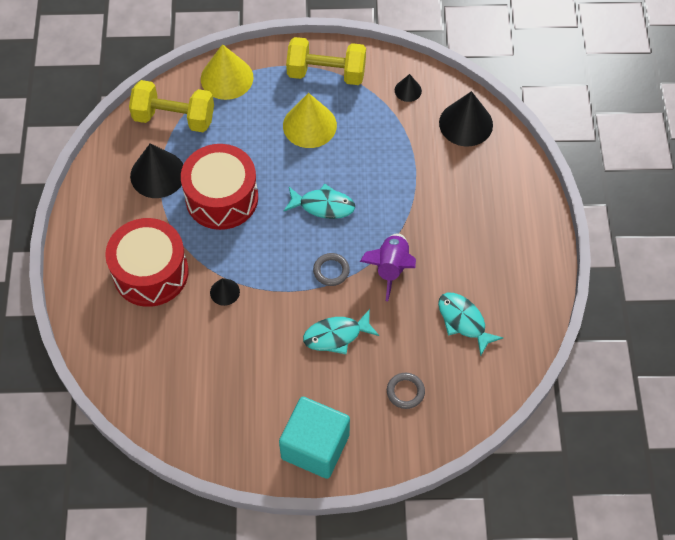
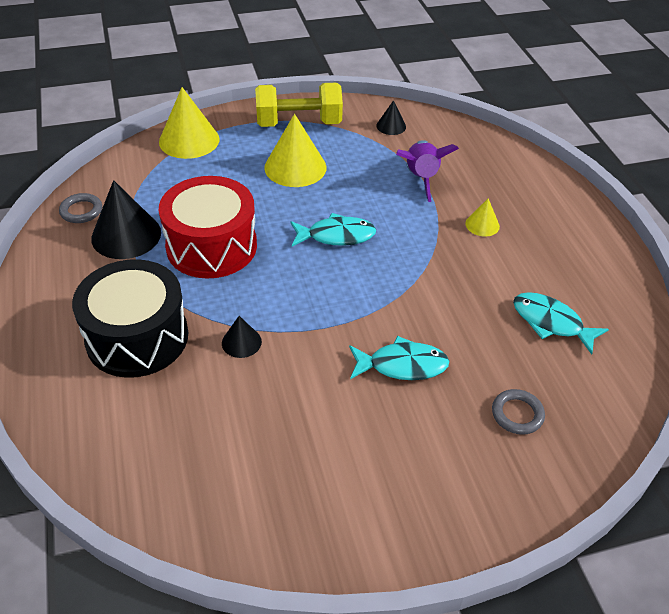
camera: 15 degrees left, 15 degrees down
(150, 272) = (137, 337): red drum -> black drum
(174, 118) = (135, 181): yellow dumbbell -> none
(315, 446) = (425, 509): turquoise cube -> none
(331, 271) = (369, 297): grey ring -> grey ring (81, 211)
(336, 335) = (402, 365): turquoise fish -> turquoise fish turned 150 degrees counterclockwise
(391, 268) = (440, 283): purple rocket -> purple rocket (421, 178)
(447, 216) = (482, 225): none -> yellow cone
(466, 123) = (464, 144): black cone -> none

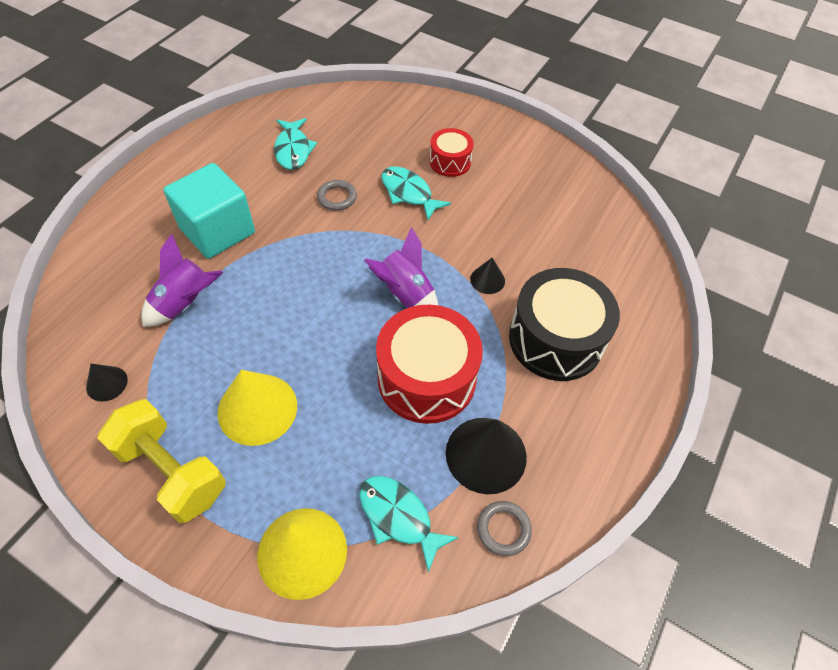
camera: 135 degrees left, 10 degrees up
(293, 284) = (405, 294): none -> purple rocket
(336, 236) = (324, 307): turquoise fish -> turquoise fish (399, 517)
(413, 433) = (450, 162): none -> red drum
(482, 225) = (217, 230): yellow cone -> turquoise cube
(517, 414) = (386, 131): grey ring -> grey ring (337, 197)

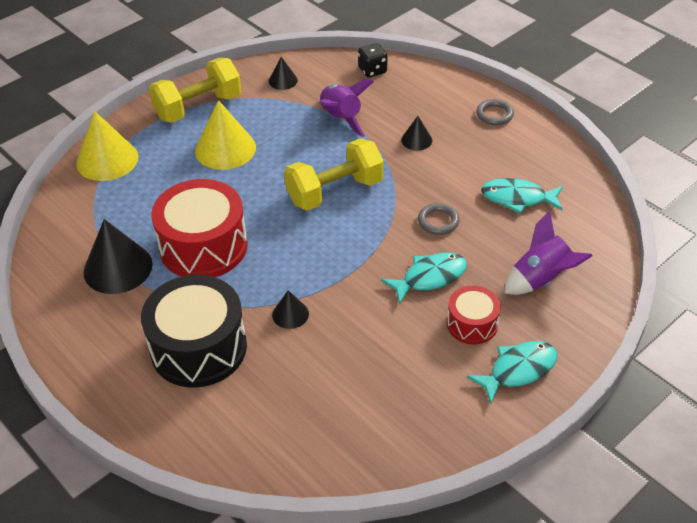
camera: 110 degrees right, 10 degrees down
(85, 292) = (372, 70): none -> black dice
(217, 230) = (416, 140): turquoise cube -> black cone
(313, 282) = (335, 191): none -> yellow dumbbell
(399, 517) = (101, 209): turquoise fish -> turquoise fish (518, 370)
(405, 294) = (298, 249): purple rocket -> purple rocket (541, 279)
(503, 529) = (56, 263): grey ring -> grey ring (494, 115)

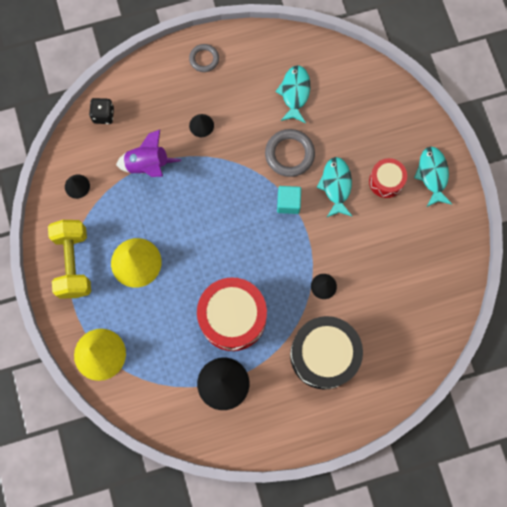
camera: 65 degrees left, 30 degrees up
(335, 191) = (225, 206): yellow dumbbell -> none
(376, 242) = (288, 203): none -> turquoise cube
(438, 221) = (289, 154): grey ring -> grey ring, size x1.61
(518, 198) = (295, 93): turquoise fish -> turquoise fish turned 150 degrees clockwise
(541, 279) = (371, 121): purple rocket -> none

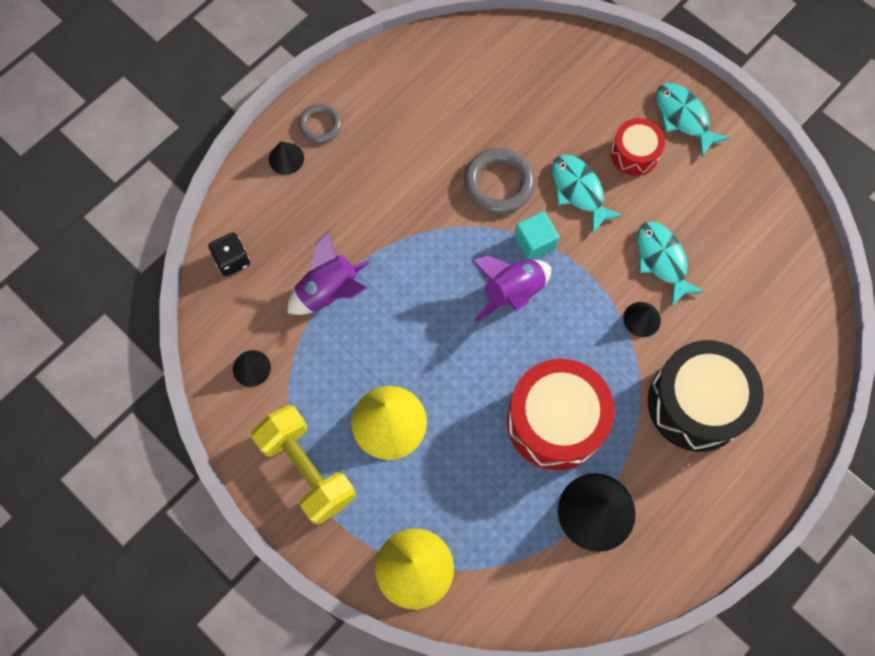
camera: 30 degrees left, 5 degrees down
(201, 125) = (367, 206): black cone -> black cone (286, 158)
(255, 226) = (512, 292): none -> purple rocket
(295, 93) = (459, 108): turquoise fish -> turquoise fish (662, 260)

